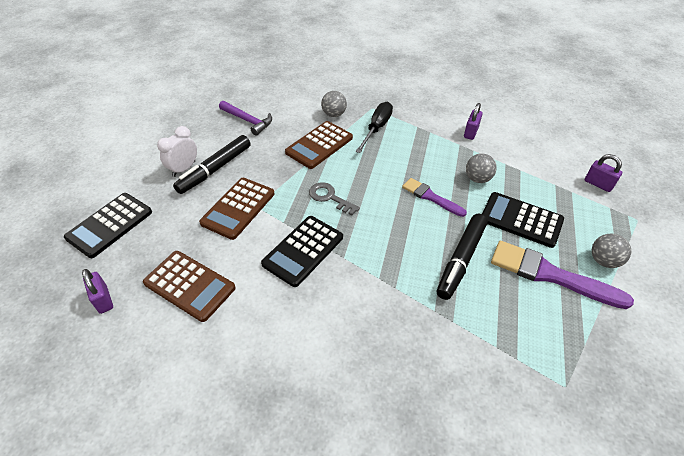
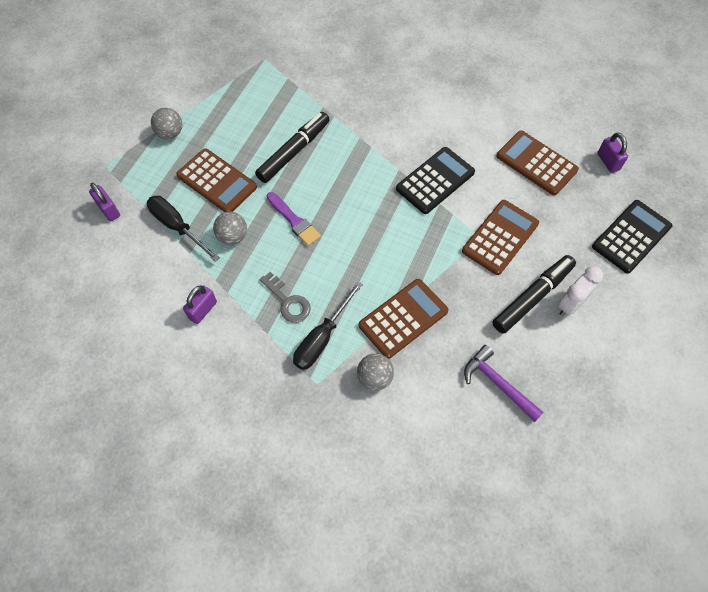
camera: 170 degrees left, 15 degrees up
(329, 197) = (401, 236): grey key -> grey key (288, 301)
(521, 220) = (217, 181): black calculator -> brown calculator
(529, 179) = (177, 227): none -> black screwdriver
(550, 275) = (224, 128): purple brush -> none

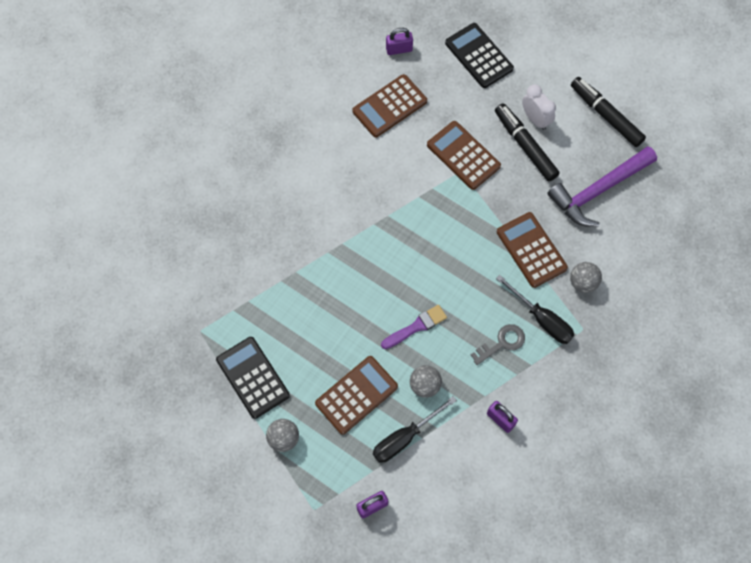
camera: 80 degrees left, 5 degrees up
(294, 152) = (333, 316): black marker -> black marker (605, 115)
(435, 180) = (393, 195): black calculator -> black calculator (252, 377)
(497, 383) = (598, 191): purple hammer -> purple hammer, size x1.61

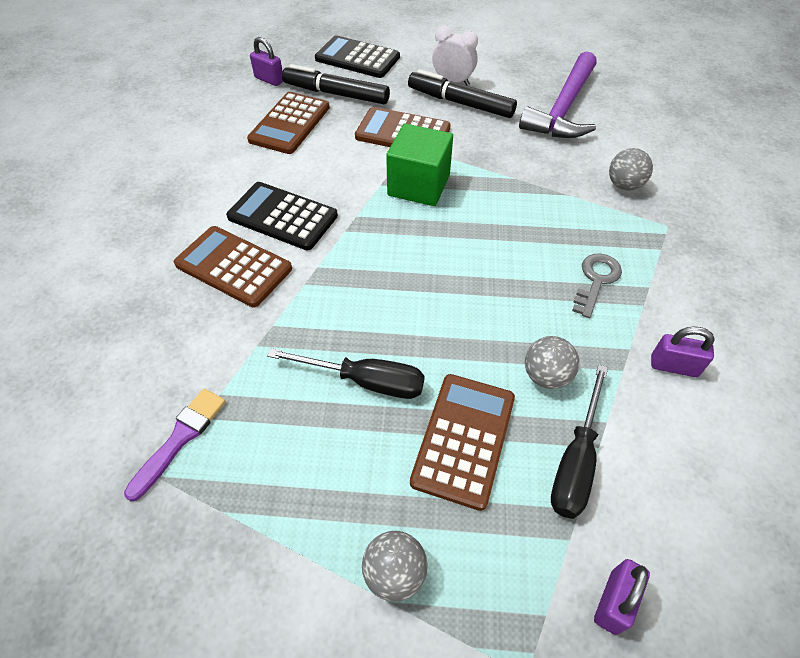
camera: 30 degrees left, 15 degrees down
(252, 377) = (285, 501): black calculator -> black calculator (282, 217)
(399, 49) = (269, 79): purple padlock -> purple padlock turned 75 degrees clockwise
(416, 326) = (480, 312): purple brush -> purple brush (180, 438)
(443, 210) = (419, 185): none -> green cube
(531, 250) = (544, 180): brown calculator -> brown calculator (233, 267)
(541, 319) = (616, 236): black screwdriver -> black screwdriver (365, 381)
(605, 115) = (516, 57): black marker -> black marker (336, 94)

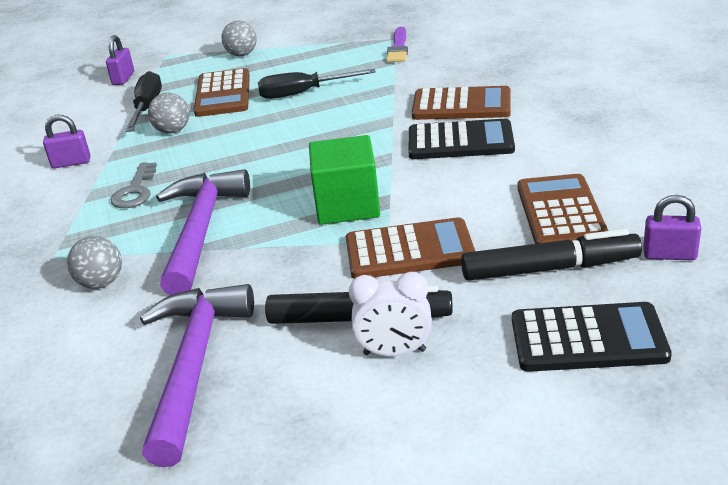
camera: 160 degrees right, 20 degrees down
(541, 206) = (201, 230): none -> purple hammer

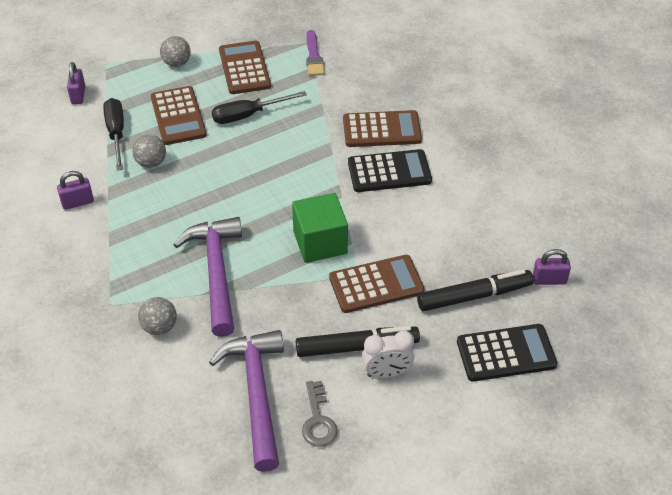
camera: 15 degrees left, 15 degrees up
(135, 191) = (147, 233): grey key -> grey key (318, 420)
(560, 213) = (474, 244): brown calculator -> brown calculator (244, 68)

